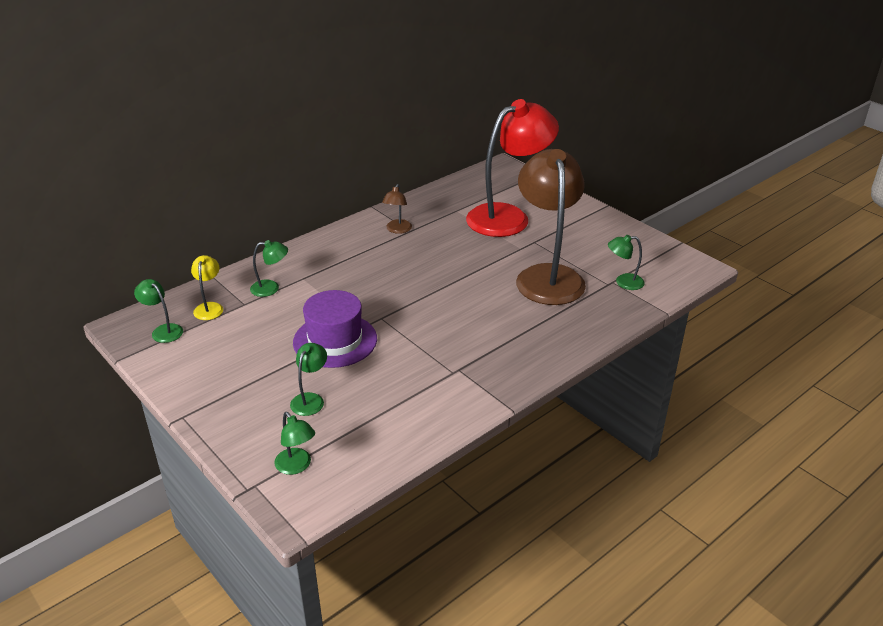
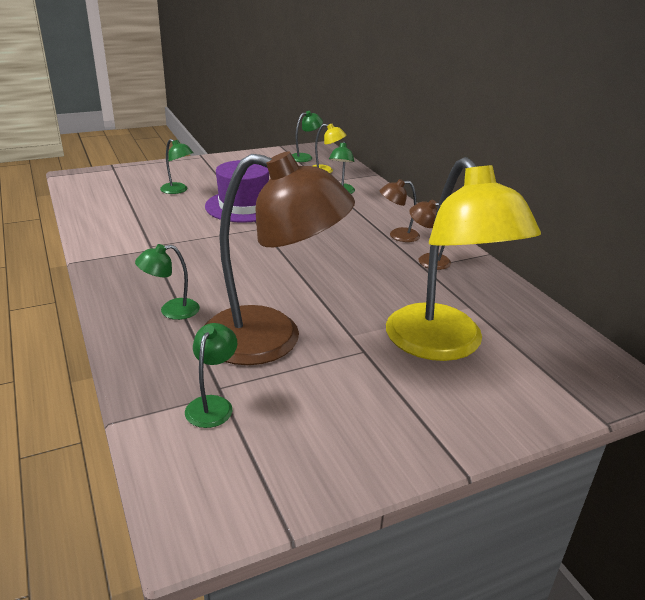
camera: 105 degrees right, 5 degrees down
(296, 466) = (114, 180): green lamp -> green lamp (171, 311)
(360, 246) = (398, 235): none -> brown lamp
(508, 216) = (443, 345): red lamp -> yellow lamp

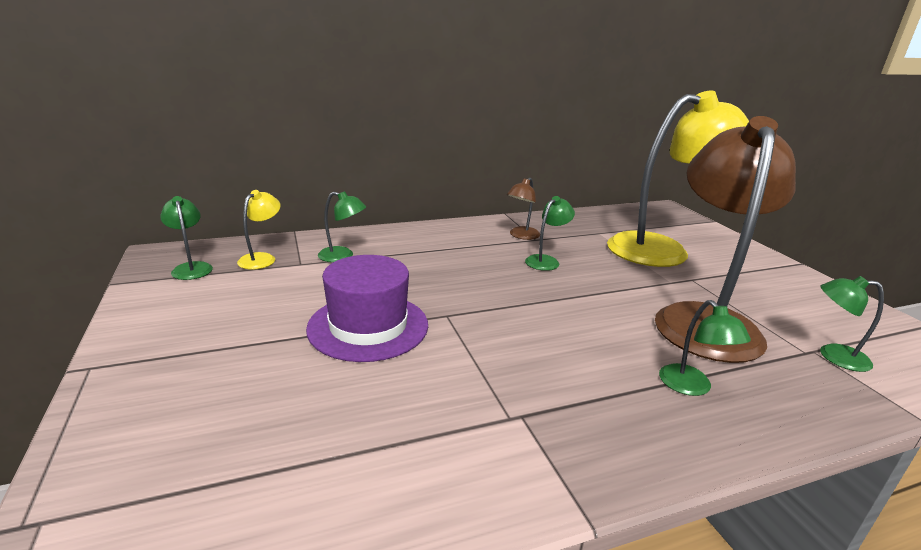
camera: 85 degrees left, 5 degrees down
(178, 190) = (269, 395): green lamp -> green lamp (546, 261)
(398, 235) = (470, 241): brown lamp -> none

